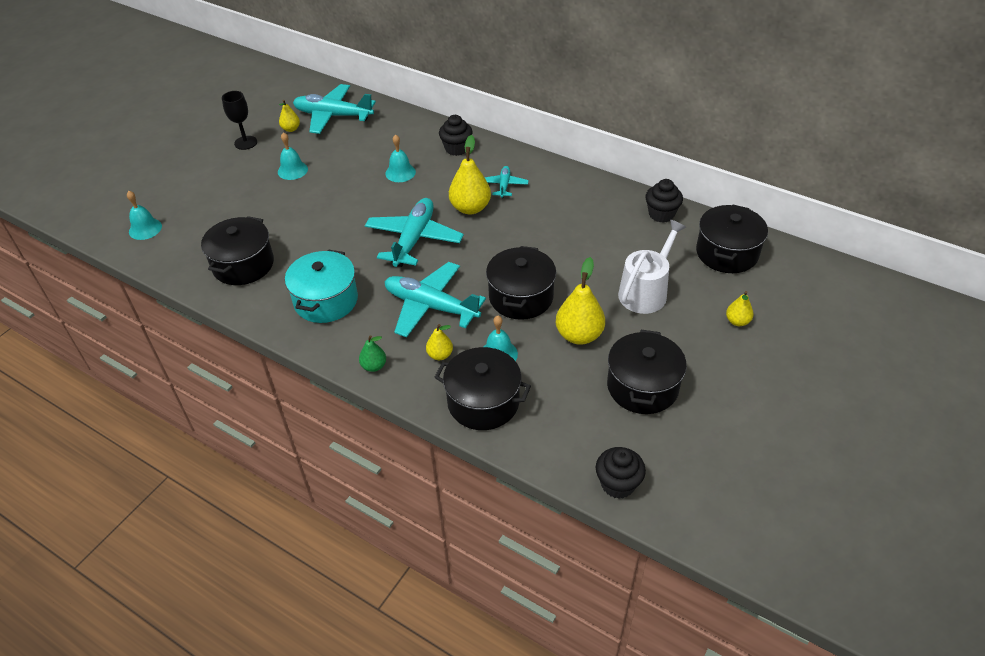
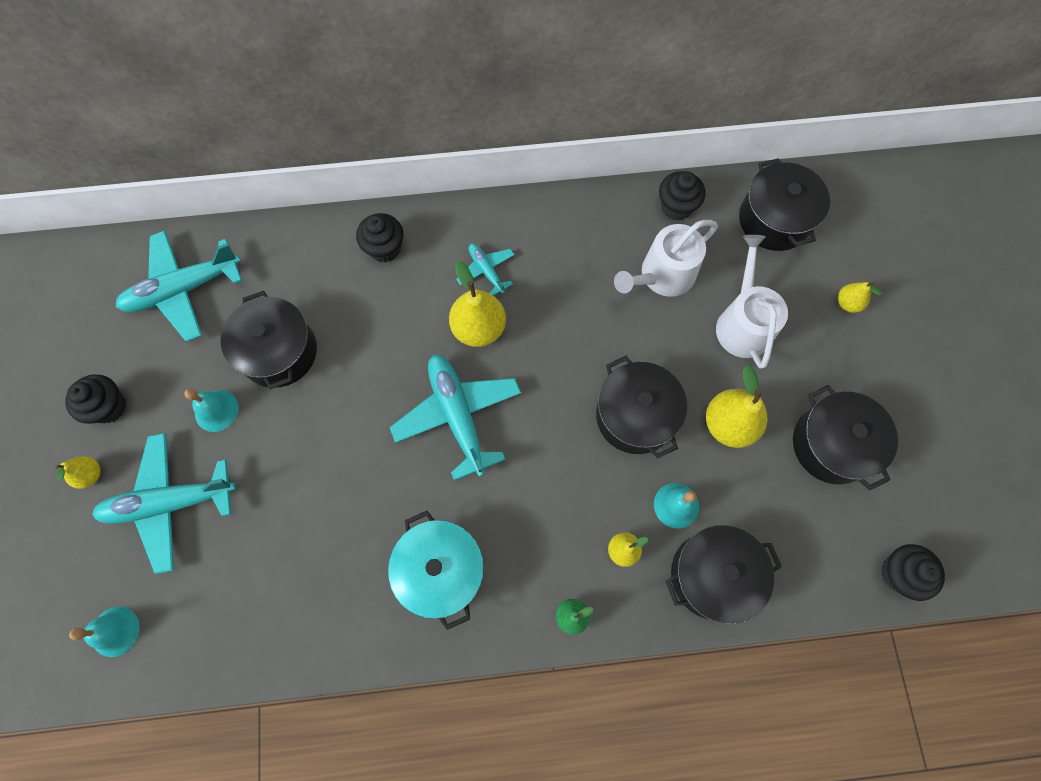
camera: 40 degrees left, 25 degrees up
(243, 265) = (297, 592): black pot -> black pot (279, 352)
(245, 143) = (109, 407): black goblet -> black cupcake
(291, 129) = (148, 346): yellow pear -> yellow pear (90, 474)
(400, 172) = (352, 327): turquoise bell -> none
(431, 306) = (558, 495): turquoise plane -> turquoise plane (170, 503)
(615, 241) = (662, 276): none -> white watering can

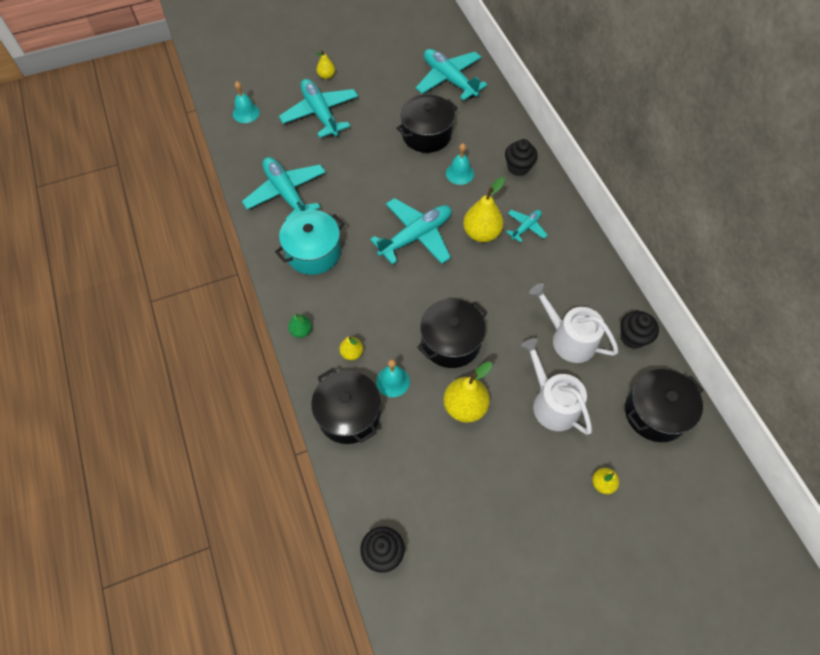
camera: 75 degrees right, 10 degrees down
(109, 407) = (367, 71): black cupcake -> none
(216, 410) = (380, 117): turquoise bell -> turquoise bell (459, 173)
(316, 591) = (286, 193): none -> turquoise plane
(742, 323) = (552, 403): white watering can -> white watering can turned 105 degrees counterclockwise
(831, 445) = (473, 486): black pot -> none

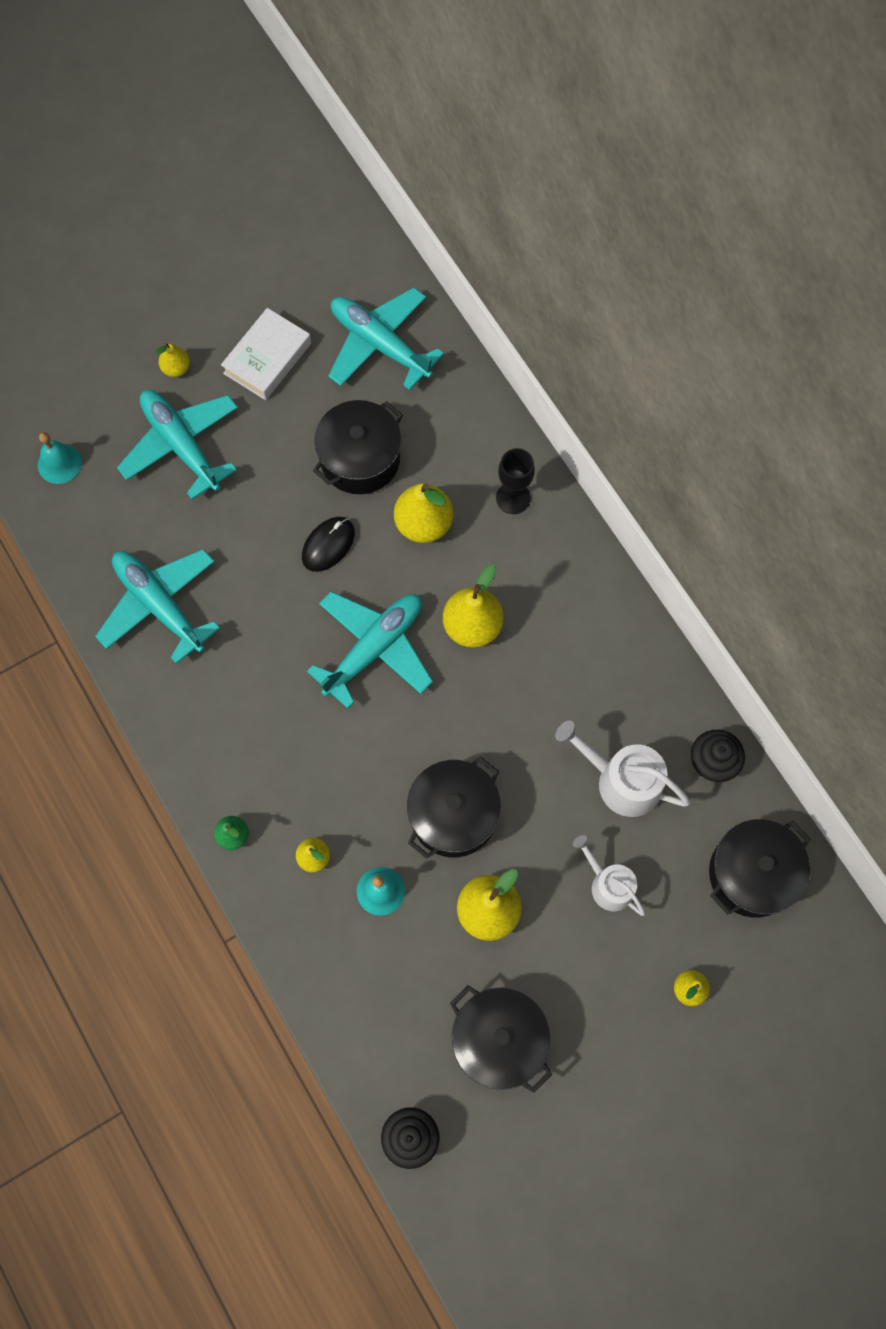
camera: 10 degrees left, 10 degrees up
(313, 252) = (223, 702): turquoise pot -> none
(349, 414) = (327, 952): black pot -> black pot (499, 1040)
(381, 78) = (267, 358): none -> white book
(398, 176) = (328, 545): none -> black mouse
(459, 173) = (423, 523): turquoise bell -> yellow pear
(518, 167) = (513, 498): black cupcake -> black goblet
(526, 227) = (538, 604): turquoise plane -> none
(552, 403) = (608, 884): white watering can -> white watering can, size x0.66

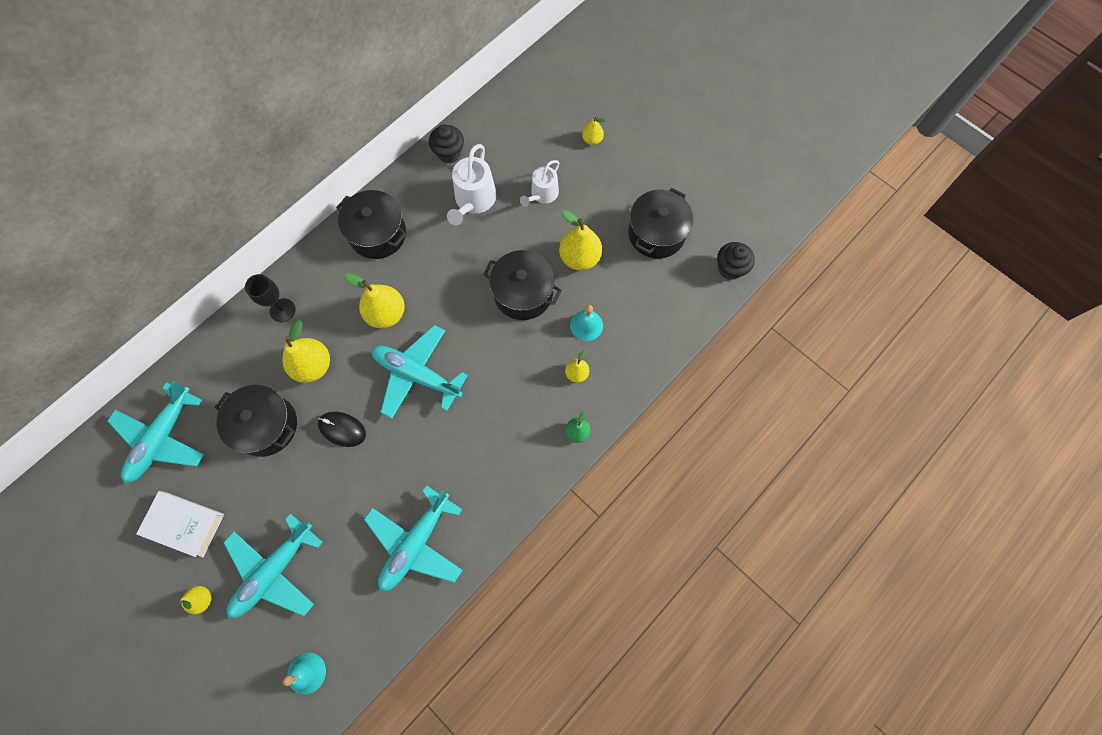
camera: 105 degrees left, 0 degrees up
(752, 874) = (513, 120): black pot -> black pot (378, 234)

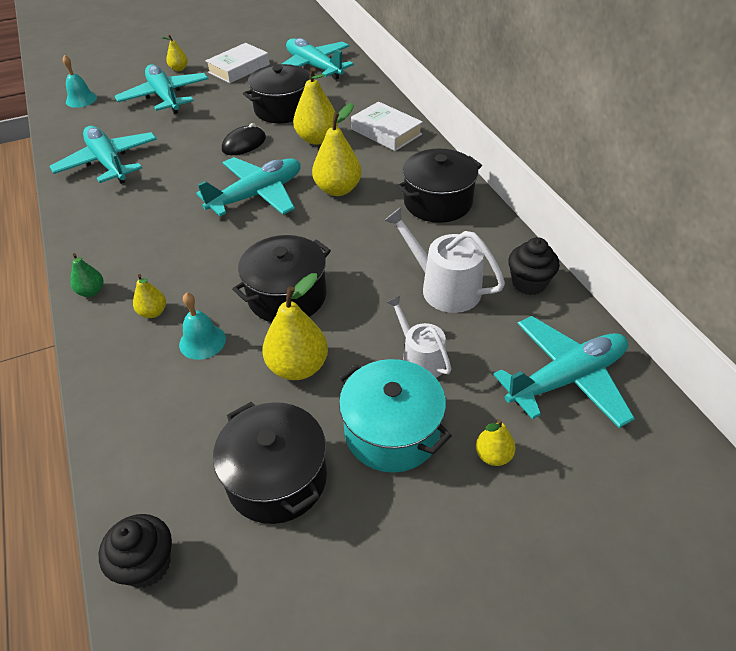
camera: 115 degrees right, 25 degrees down
(282, 310) = (386, 132): black goblet -> white book
(523, 118) = (566, 378): none -> turquoise plane
(601, 190) = (392, 432): none -> turquoise pot

